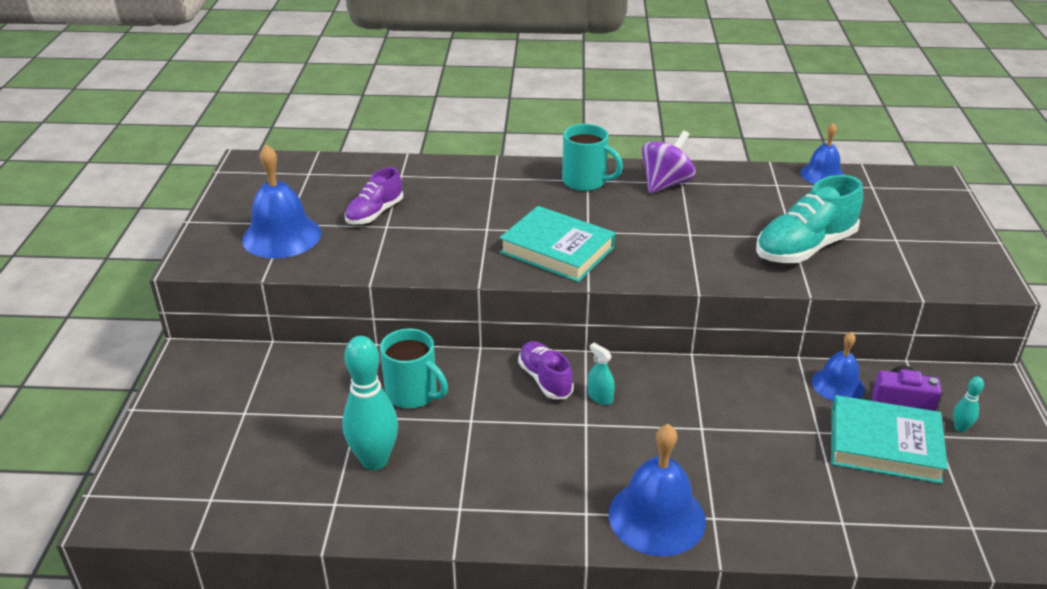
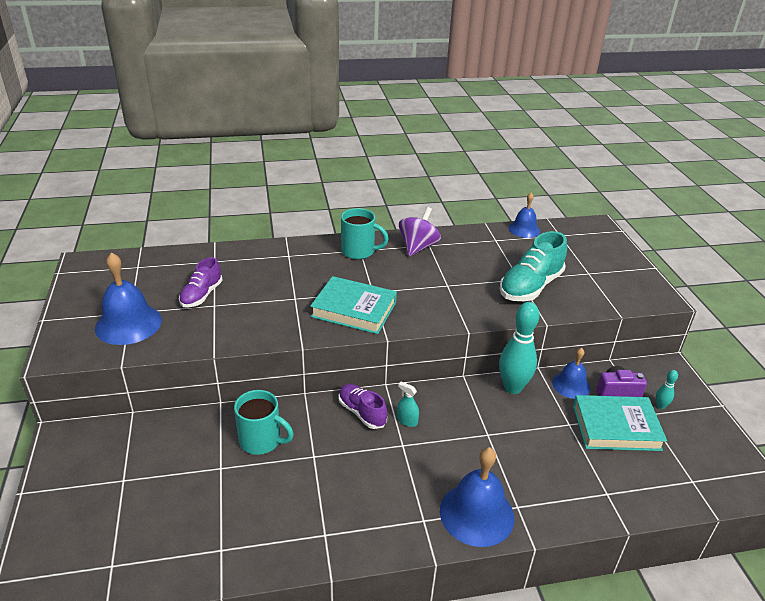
camera: 15 degrees left, 0 degrees up
(374, 460) = (245, 504): turquoise bowling pin -> turquoise bowling pin (512, 387)

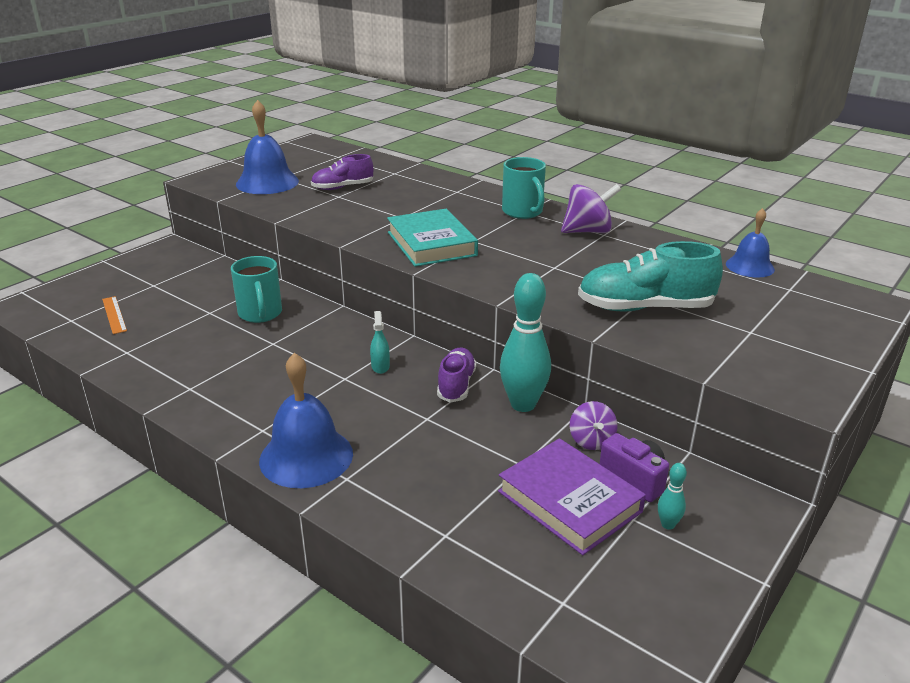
camera: 50 degrees right, 5 degrees down
(143, 530) = (114, 315): none -> orange ruler
(362, 412) = (357, 340): purple shoe -> purple shoe (456, 385)
(571, 385) = (591, 441): blue bell -> purple spinning top
(616, 427) = (569, 501): turquoise book -> purple book

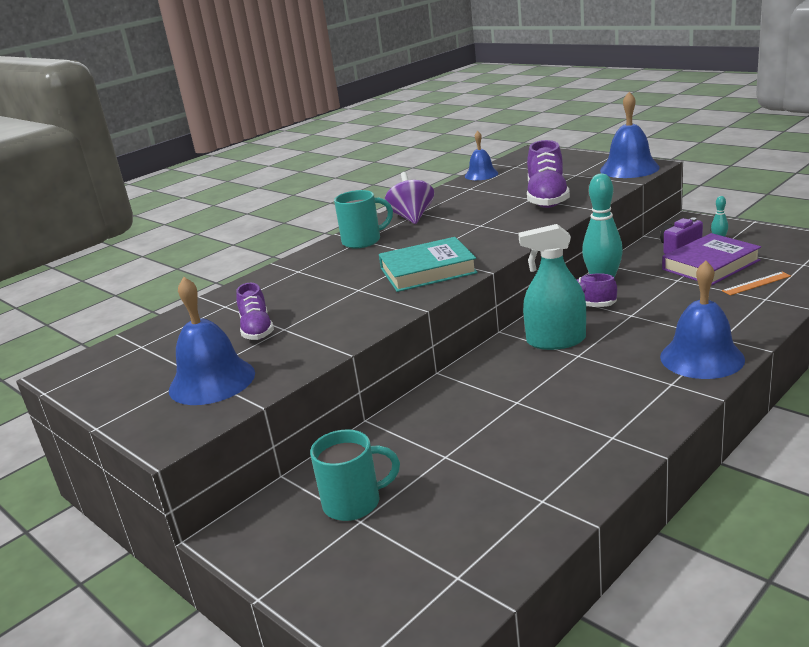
camera: 80 degrees left, 5 degrees down
(114, 315) = (445, 537): orange ruler -> orange ruler (756, 283)
(260, 314) = (452, 419): turquoise mug -> turquoise mug (354, 503)
(380, 366) = (556, 341): turquoise spray bottle -> turquoise spray bottle, size x2.26
(591, 441) = (642, 260): purple spinning top -> none
(644, 308) = (547, 198): turquoise shoe -> purple shoe
(784, 377) = (629, 168): none -> blue bell

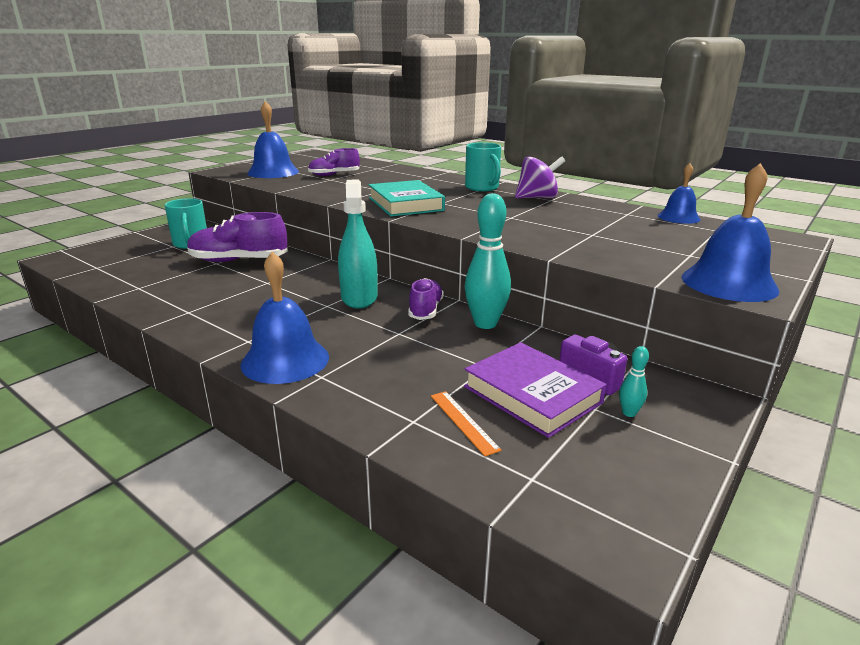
camera: 80 degrees right, 0 degrees up
(547, 198) = (592, 240): purple shoe -> purple shoe (239, 261)

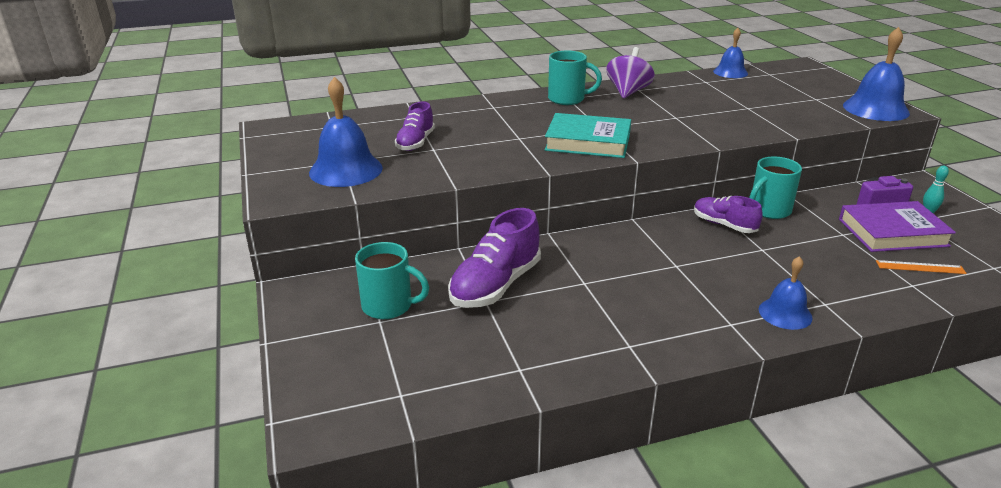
camera: 55 degrees left, 5 degrees up
(285, 360) = (785, 313): blue bell -> blue bell, size x0.62
(359, 298) = (671, 245): turquoise spray bottle -> none
(485, 323) = (768, 210): turquoise bowling pin -> turquoise mug

